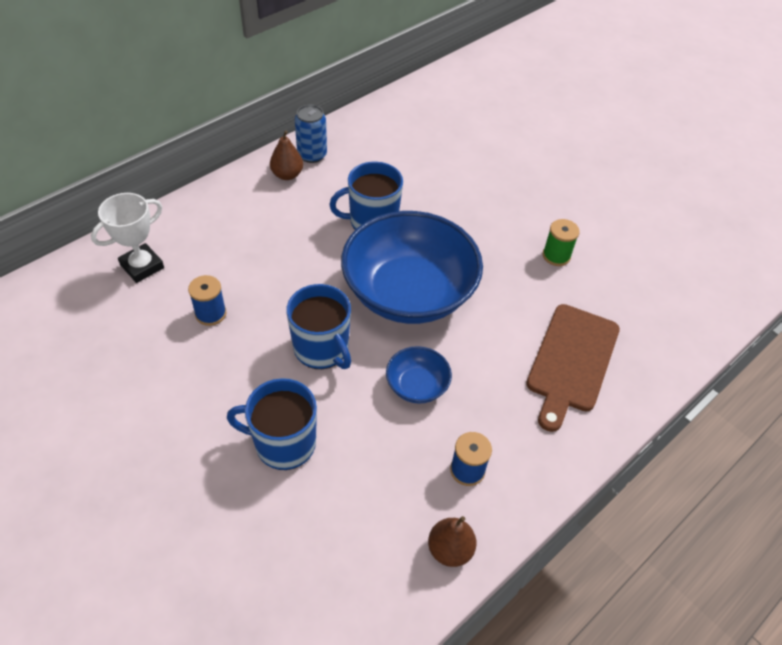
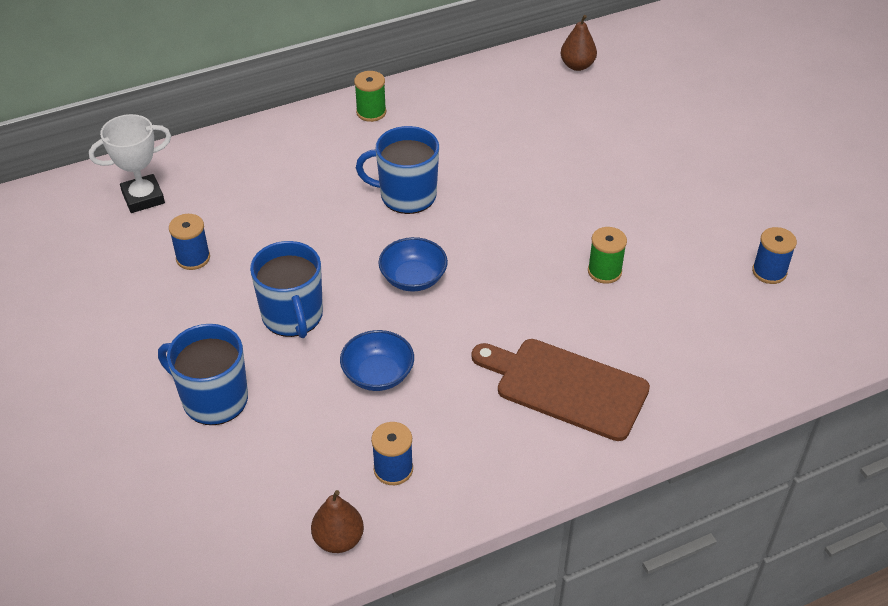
camera: 20 degrees right, 5 degrees down
(287, 175) = (334, 129): brown pear -> brown pear (577, 66)
(312, 155) = (371, 112): blue can -> green spool
(409, 293) = (413, 278): blue bowl -> blue bowl, size x0.44
(572, 361) = (565, 387): brown cutting board -> brown cutting board turned 75 degrees clockwise
(675, 231) = (769, 272): none -> blue spool

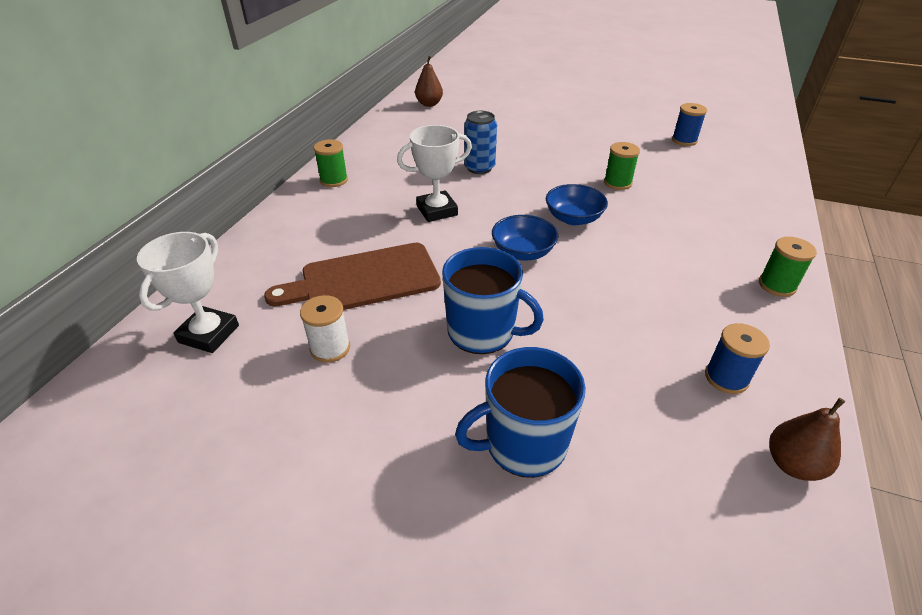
camera: 45 degrees left, 5 degrees down
(193, 258) = (330, 348): blue spool -> white spool
(378, 374) = (605, 324): blue bowl -> blue bowl (573, 218)
(406, 195) = (437, 210): blue mug -> white trophy
(506, 174) = (479, 168): none -> blue can
(561, 451) = (777, 285): none -> green spool
(565, 387) = (711, 250): brown cutting board -> brown cutting board (364, 280)

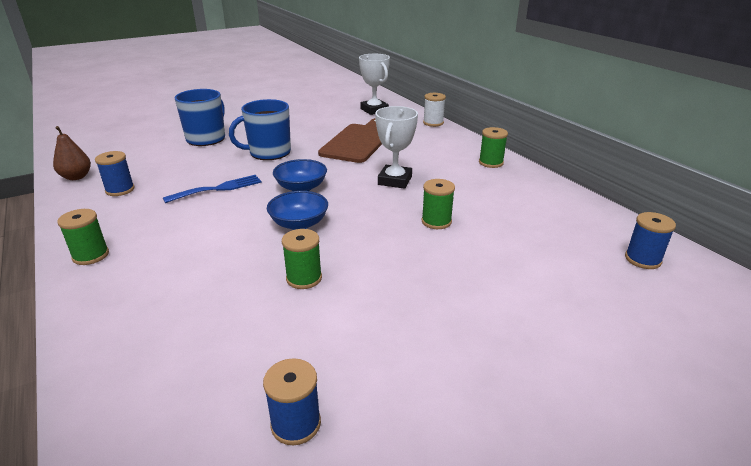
camera: 130 degrees right, 10 degrees down
(330, 348) = (323, 125): white spool -> white spool (433, 123)
(429, 104) = (642, 259): brown pear -> blue spool
(479, 168) = (436, 221): blue can -> green spool
(604, 302) = (218, 188): none -> blue fork

